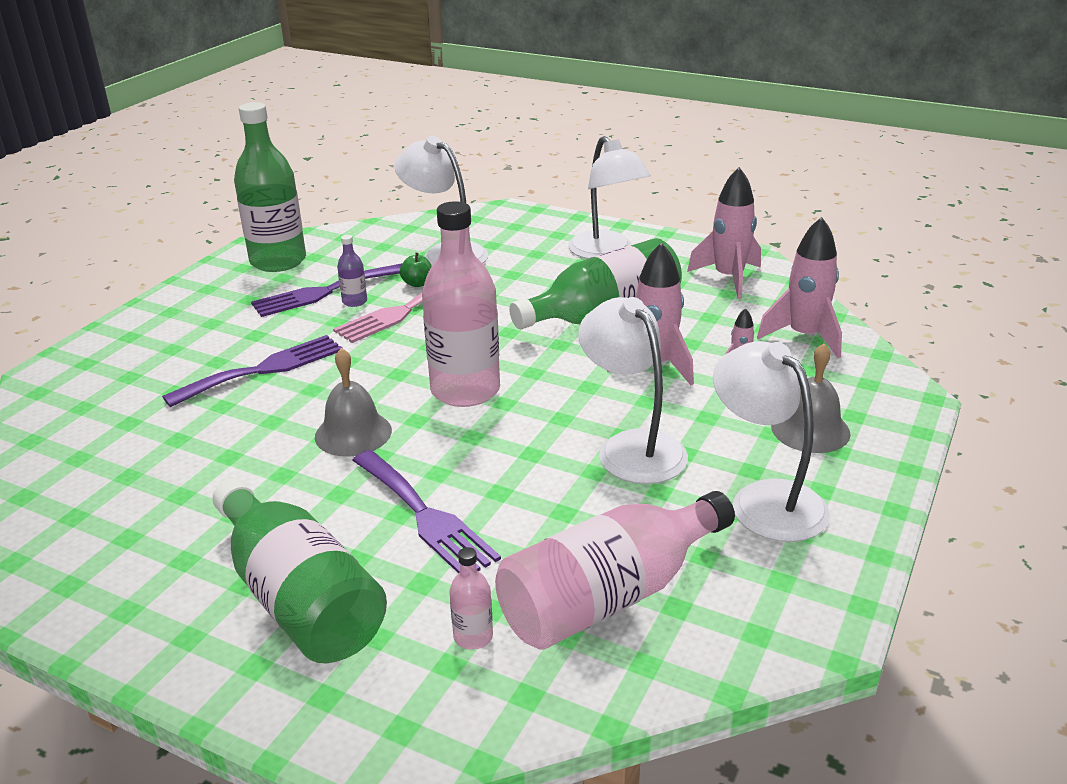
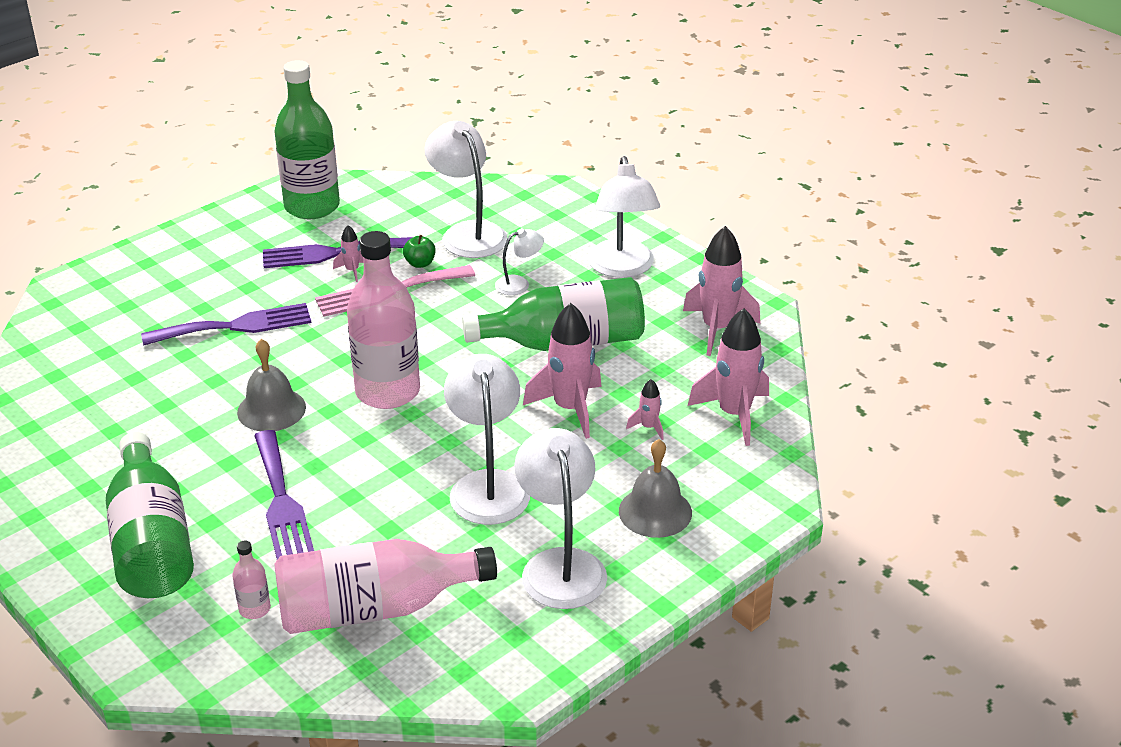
camera: 20 degrees right, 5 degrees up
(354, 301) = (352, 271): purple bottle -> pink rocket
(524, 281) = (519, 284): none -> white lamp

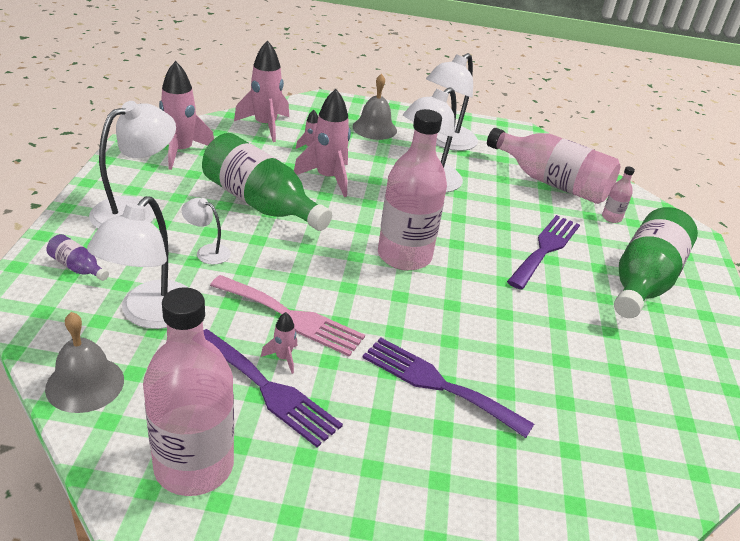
camera: 135 degrees left, 0 degrees up
(271, 409) = (490, 300): grey bell -> grey bell (85, 384)
(312, 206) = (194, 466): green bottle -> pink bottle
(420, 263) = (230, 320): green apple -> none
(563, 220) = (77, 267): none -> purple bottle

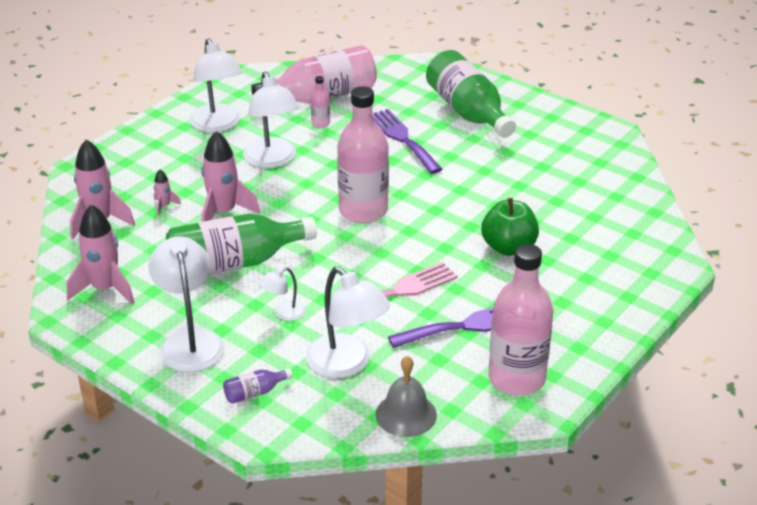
camera: 55 degrees left, 0 degrees up
(283, 358) = (439, 309): pink rocket -> none
(374, 128) = (160, 157): grey bell -> none
(438, 384) = (508, 247): purple fork -> green apple
(611, 218) = (388, 90): pink bottle -> pink bottle (320, 123)

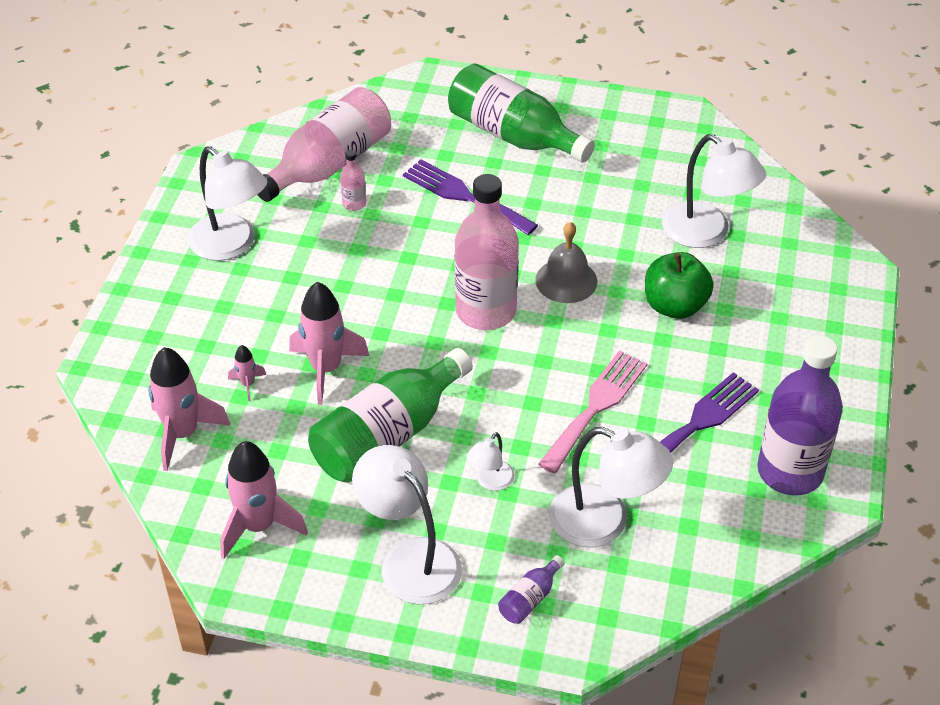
camera: 25 degrees left, 10 degrees up
(272, 160) = (333, 275): white lamp -> white lamp (706, 233)
(406, 414) = (708, 561): grey bell -> grey bell (566, 280)
(516, 378) = (790, 471): pink bottle -> purple bottle

